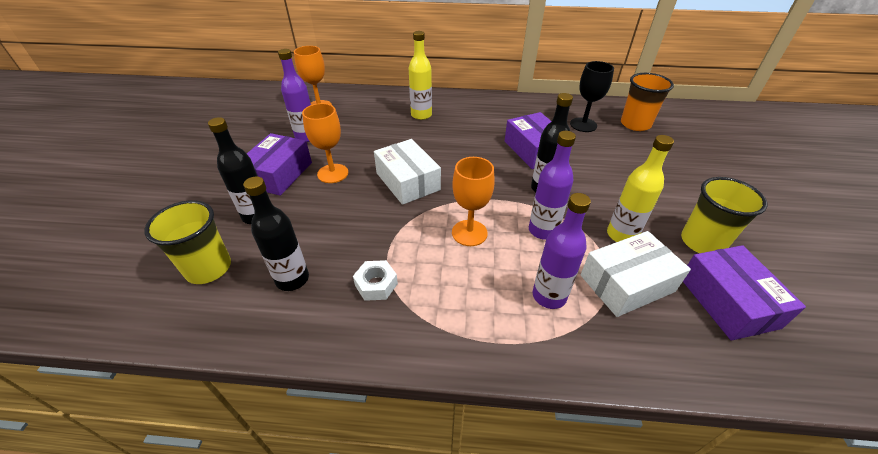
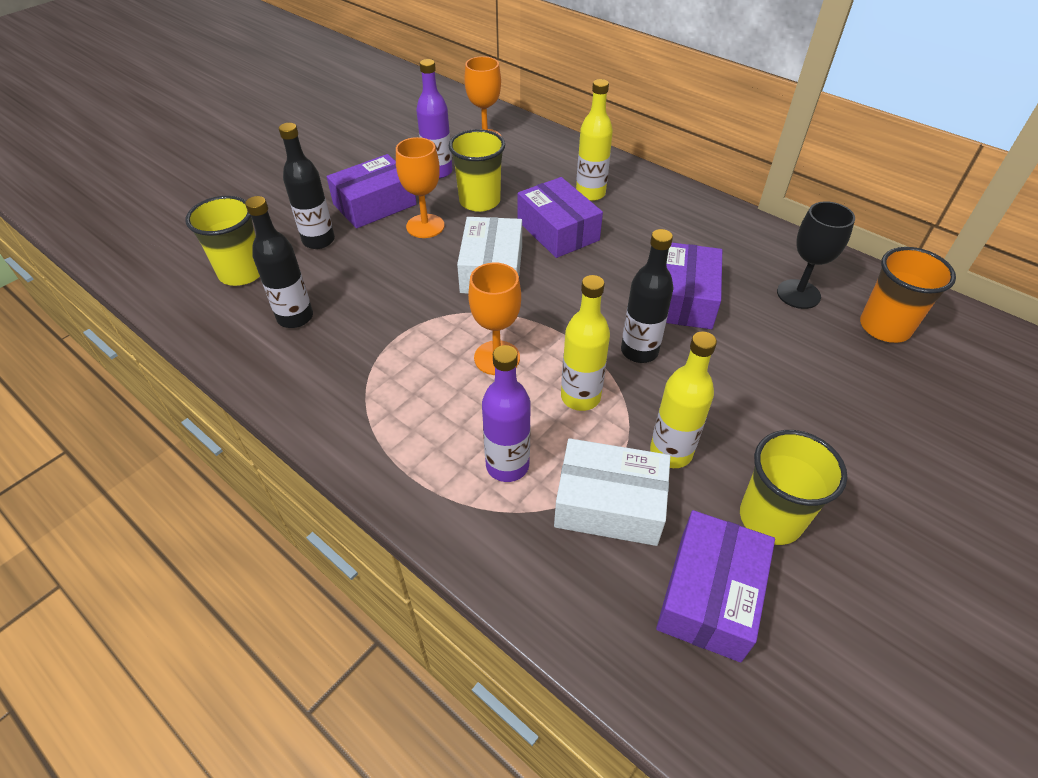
camera: 35 degrees right, 5 degrees up
(355, 144) = (479, 201): none -> yellow cup
(376, 284) = (358, 361): white nut -> none
(424, 142) = (558, 230): none -> purple box
(543, 230) = (580, 397): purple bottle -> yellow bottle

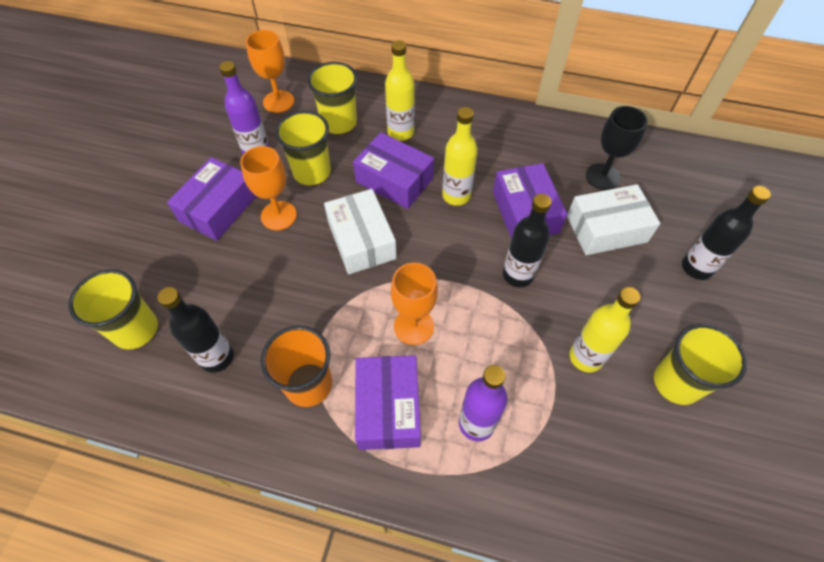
camera: 25 degrees left, 10 degrees up
(318, 240) = (189, 266): black bottle -> black bottle (696, 268)
(532, 169) = (339, 122): none -> yellow cup
(580, 397) = (497, 336): yellow bottle -> yellow bottle (456, 195)
(609, 504) = (567, 422): white box -> white box (606, 229)
(709, 595) = (669, 464): purple box -> purple box (388, 408)
(884, 327) = (672, 185): orange cup -> orange cup (308, 384)

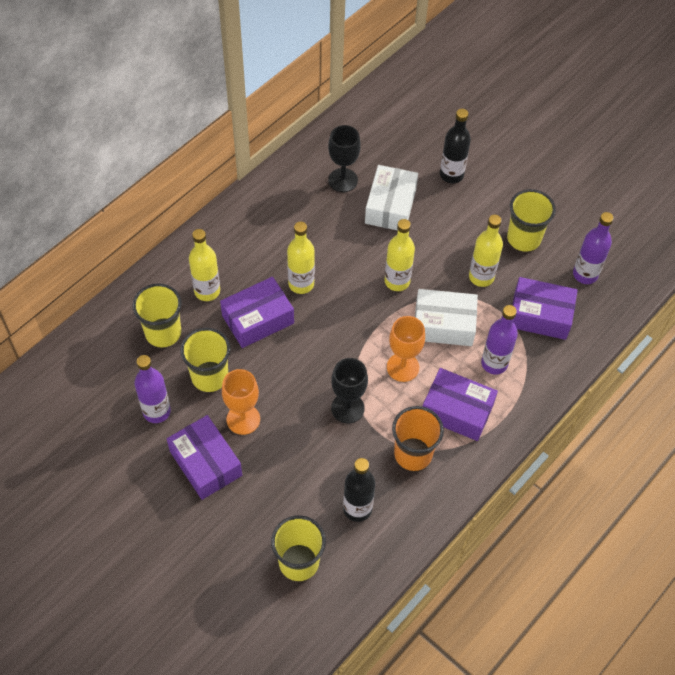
camera: 65 degrees left, 0 degrees up
(278, 101) = (101, 371): orange goblet -> none
(335, 296) = (347, 408): none -> black goblet
(361, 240) = (305, 368): white box -> white box (443, 324)
(518, 275) = (397, 281): black bottle -> yellow bottle
(525, 212) = (345, 247): purple box -> purple box (540, 315)
(685, 484) = (585, 274): none -> purple bottle

